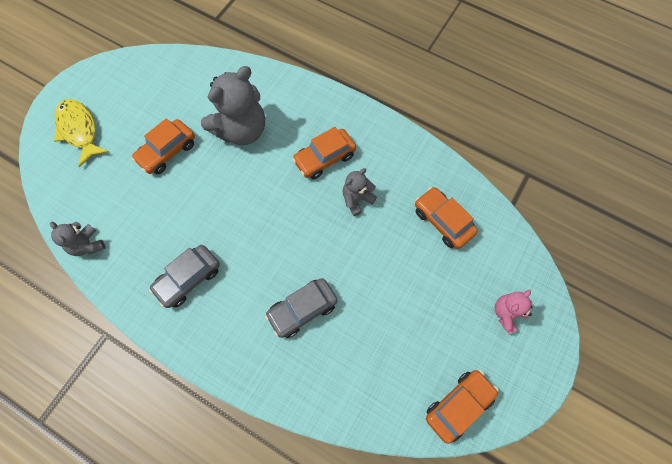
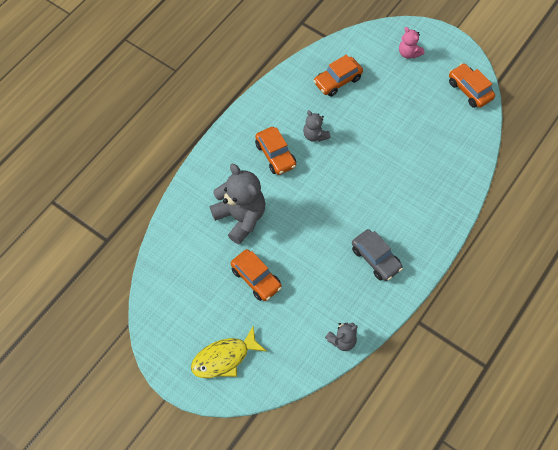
camera: 85 degrees left, 5 degrees down
(302, 309) = (403, 178): grey car -> none

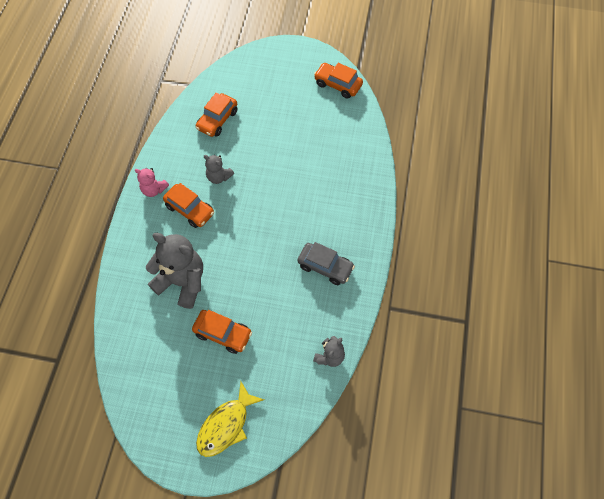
camera: 25 degrees left, 0 degrees up
(408, 53) = (270, 72): pink teddy bear -> pink teddy bear (154, 189)

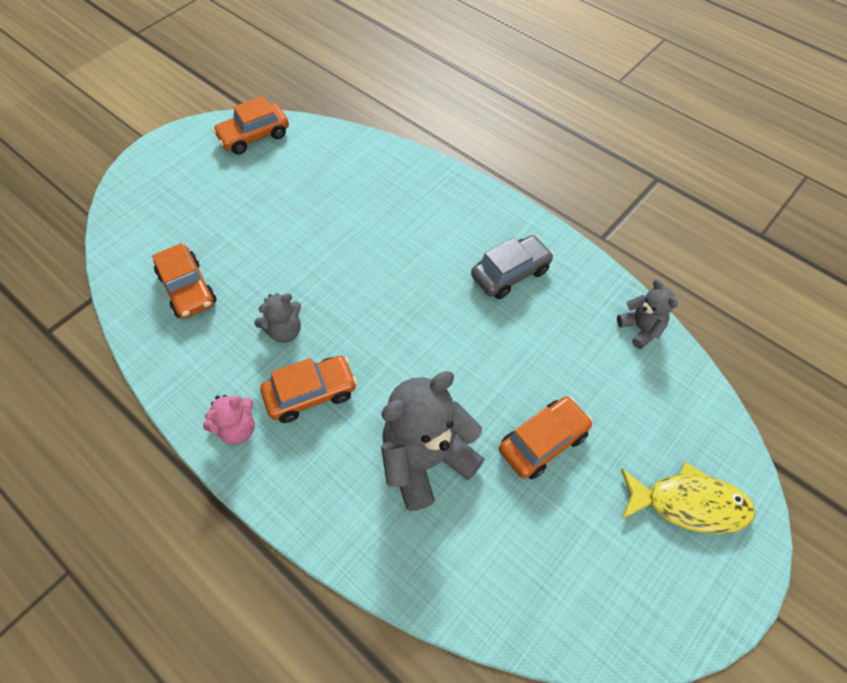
camera: 60 degrees left, 5 degrees down
(226, 425) = (689, 504): yellow fish -> yellow fish turned 60 degrees counterclockwise

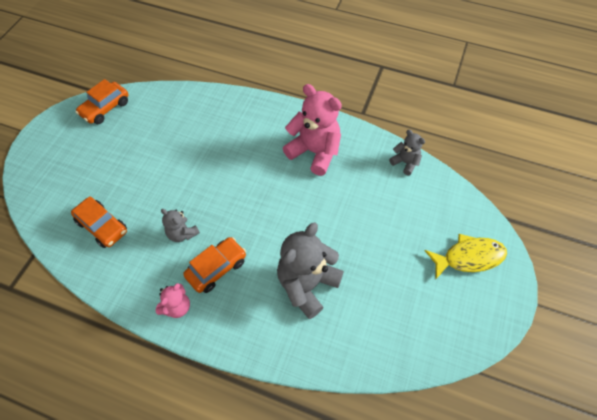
camera: 20 degrees left, 0 degrees up
(284, 331) = (182, 233): grey teddy bear -> grey teddy bear turned 90 degrees clockwise
(510, 273) = (314, 152): grey car -> pink teddy bear
(543, 442) = (373, 250): orange car -> none

